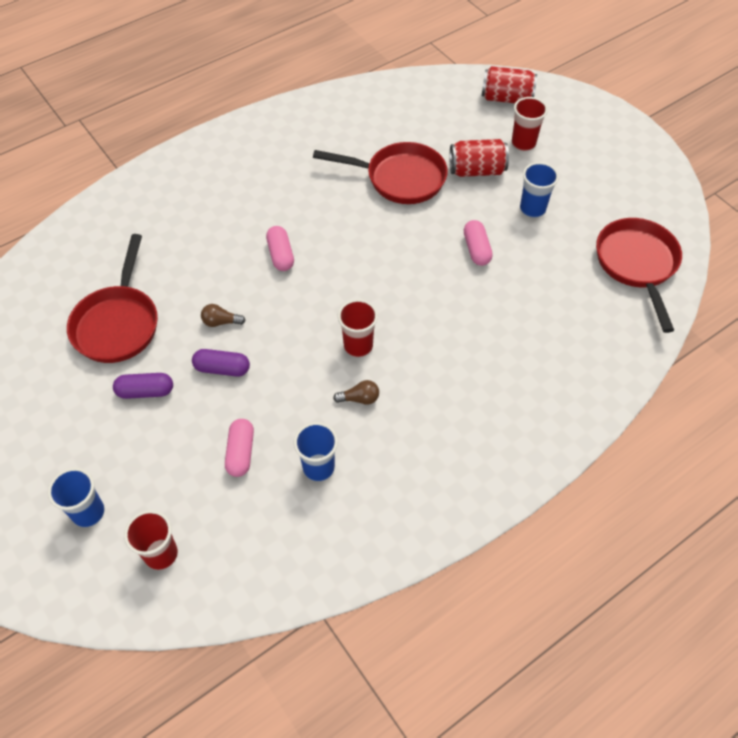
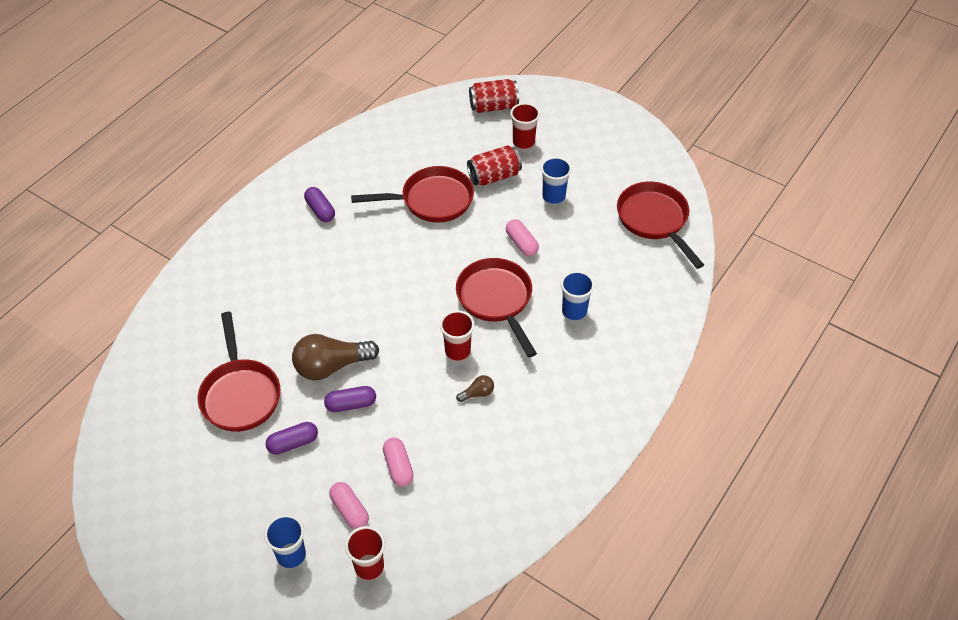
camera: 20 degrees left, 5 degrees down
(221, 322) = (331, 366): brown light bulb -> brown light bulb, size x2.20
(281, 255) = (358, 295): pink capsule -> pink capsule (350, 510)
(282, 158) = (320, 210): none -> purple capsule
(318, 467) = (468, 458): blue cup -> blue cup (574, 311)
(423, 302) = (496, 300): none -> red pan

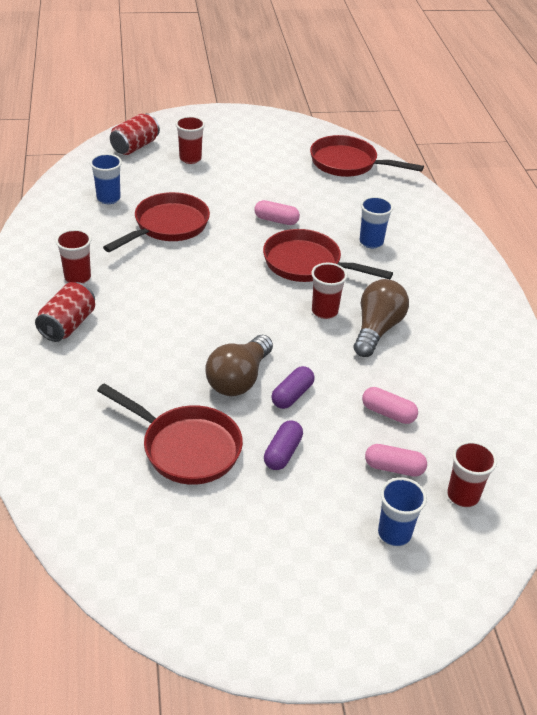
camera: 45 degrees left, 10 degrees down
(320, 210) = (77, 278): purple capsule -> red cup
(477, 393) = (377, 329): brown light bulb -> brown light bulb, size x2.20
(494, 176) = (196, 189): red can -> red can (68, 325)
(553, 197) = (259, 181): blue cup -> blue cup (108, 198)

